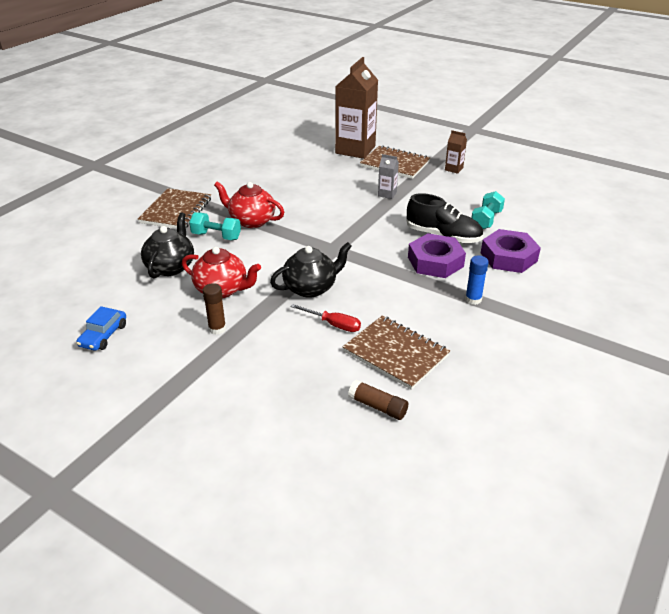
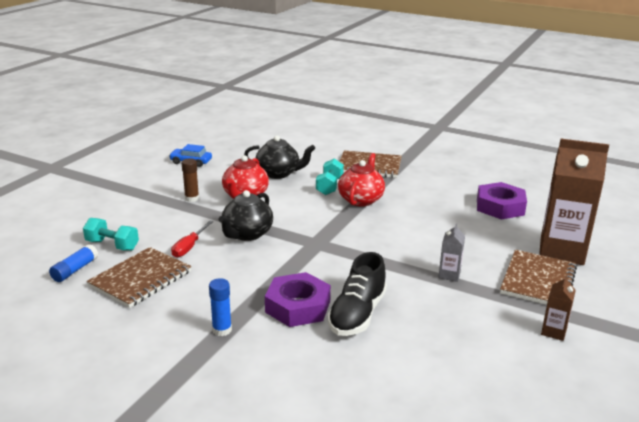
camera: 85 degrees right, 10 degrees down
(311, 288) = (247, 234): black teapot -> black teapot turned 60 degrees clockwise
(377, 406) = (75, 270): brown glue stick -> blue glue stick
(486, 220) = (407, 353): turquoise dumbbell -> turquoise dumbbell (112, 245)
(508, 257) = (315, 366): purple nut -> purple nut (500, 207)

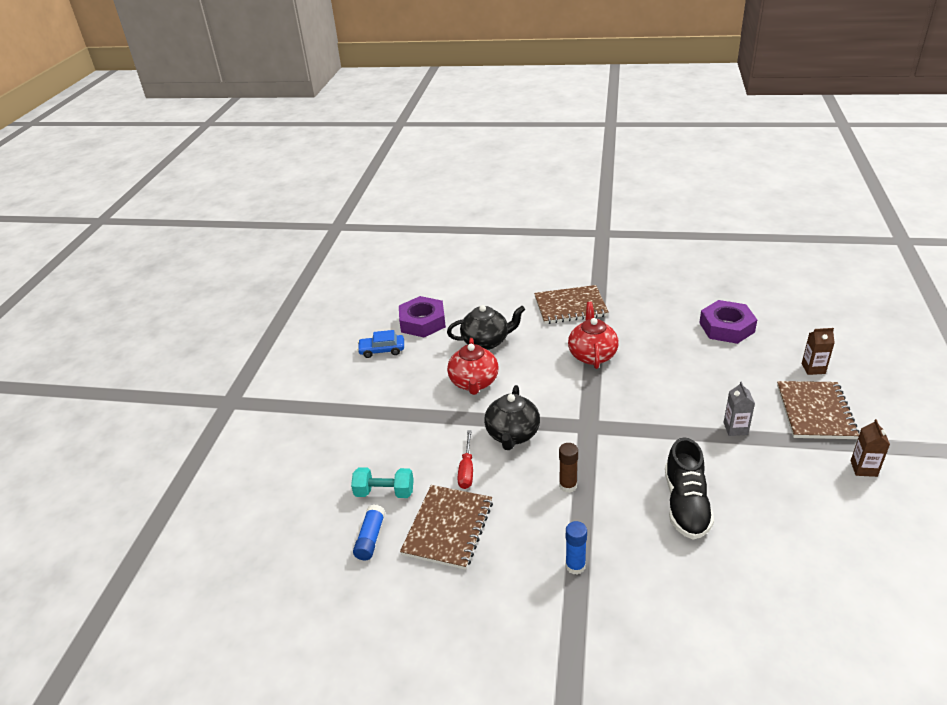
camera: 15 degrees left, 10 degrees up
(192, 198) = (421, 402): brown glue stick -> brown glue stick (568, 486)
(298, 306) = (625, 513): purple nut -> purple nut (422, 322)
(329, 186) = (550, 345): turquoise dumbbell -> none
(561, 251) = (813, 368): brown carton -> brown carton, size x0.43

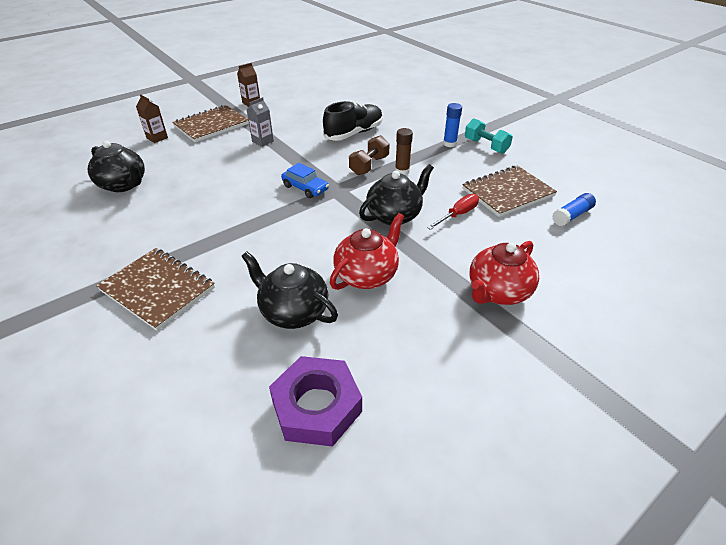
camera: 140 degrees left, 5 degrees up
(382, 350) = (416, 397): blue car -> blue car (305, 188)
(384, 492) = (539, 236): turquoise dumbbell -> turquoise dumbbell (486, 146)
(592, 355) = (240, 230): red teapot -> red teapot (498, 292)
(603, 470) = (369, 165): none -> brown dumbbell
(726, 327) = (124, 185): purple nut -> black teapot

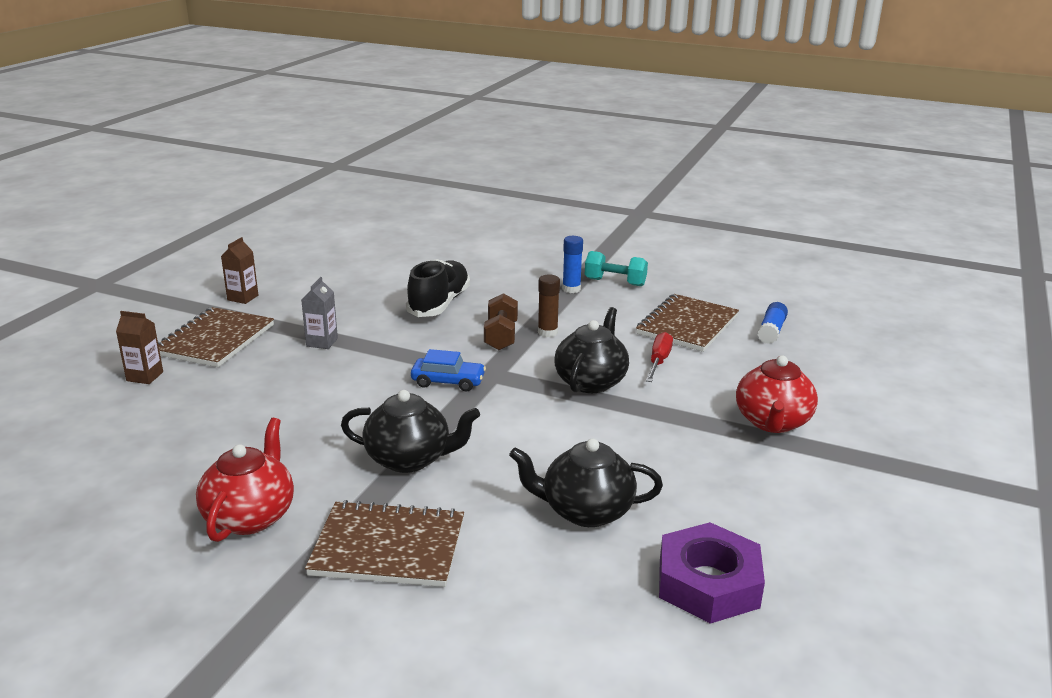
camera: 30 degrees left, 15 degrees down
(124, 185) = (171, 448): black teapot -> black teapot (409, 459)
(367, 275) = (626, 449): red teapot -> red teapot (250, 516)

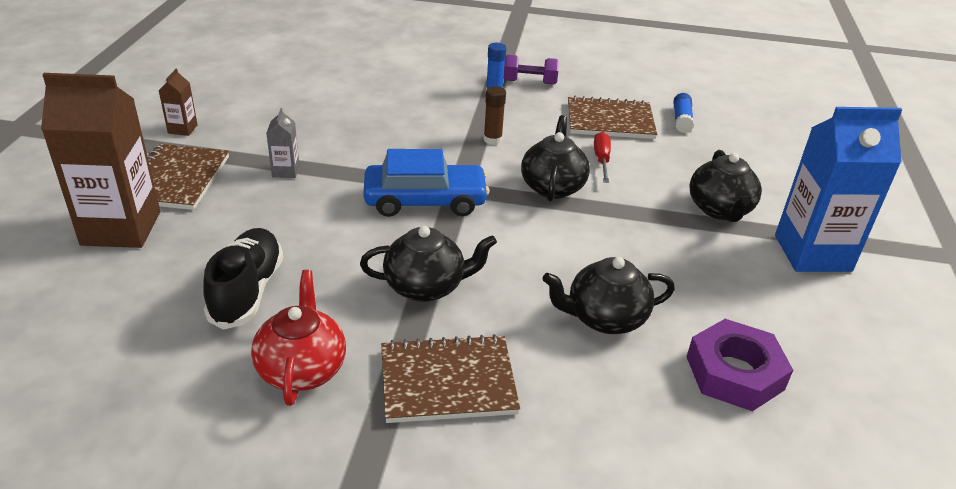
camera: 15 degrees left, 10 degrees up
(145, 376) = (121, 228): brown carton -> brown carton, size x2.32
(439, 304) = (380, 119): black shoe -> black shoe (247, 291)
(448, 381) = (425, 200): blue car -> blue car, size x1.79
(501, 336) = (452, 148): brown dumbbell -> none
(615, 282) = (529, 82): turquoise dumbbell -> purple dumbbell
(687, 325) = (610, 121): brown notebook -> brown notebook turned 75 degrees clockwise
(772, 422) = (720, 210): red teapot -> black teapot
(864, 477) = (812, 253): none -> blue carton

